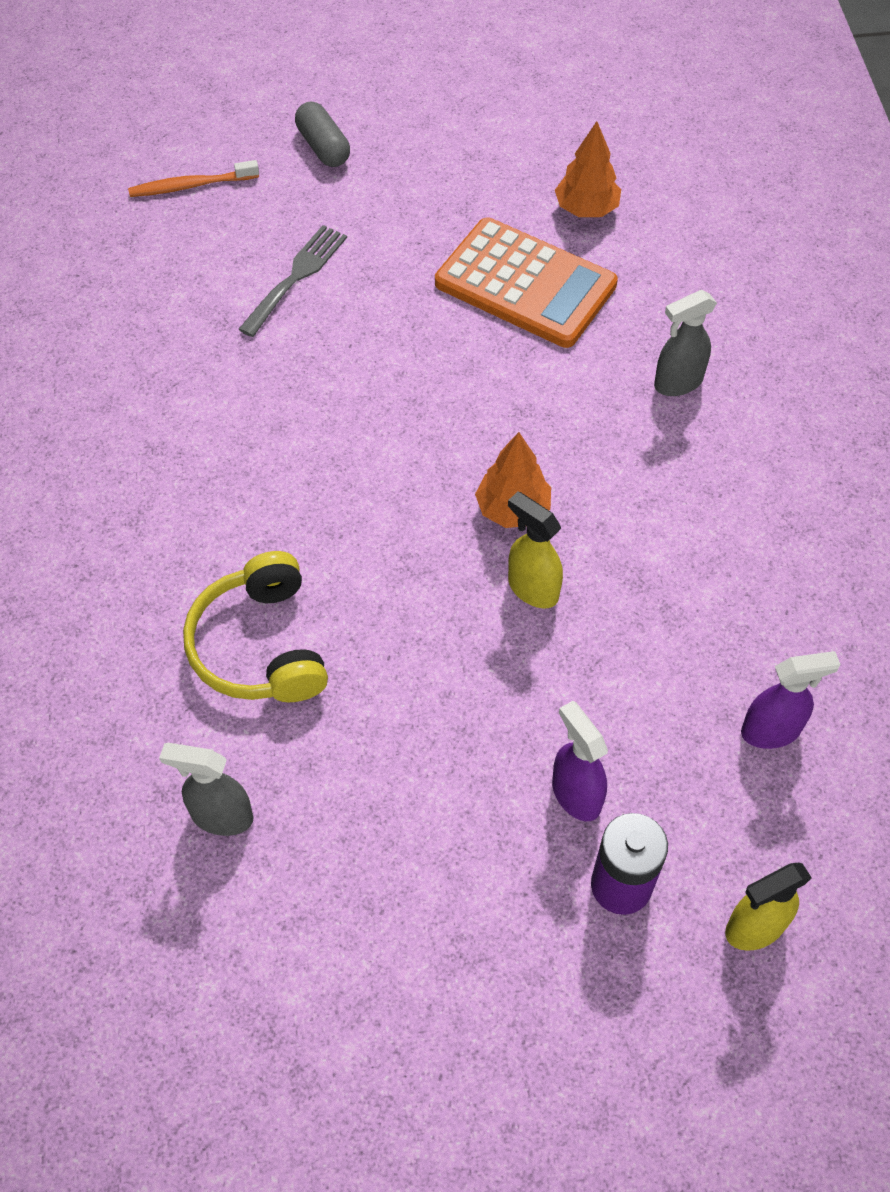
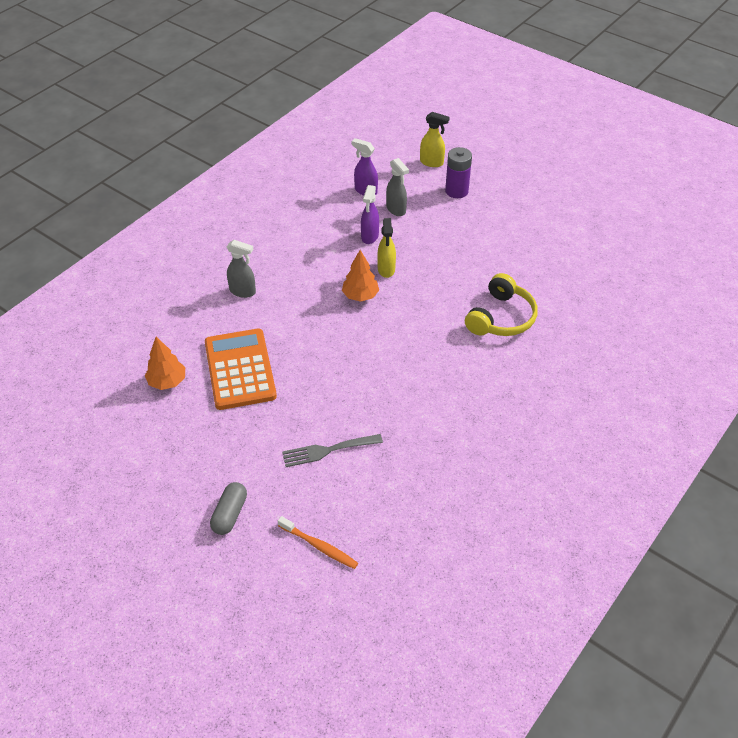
camera: 135 degrees left, 10 degrees down
(221, 816) = (563, 281): grey spray bottle -> grey spray bottle (396, 209)
(575, 794) = (443, 215): purple spray bottle -> purple spray bottle (369, 236)

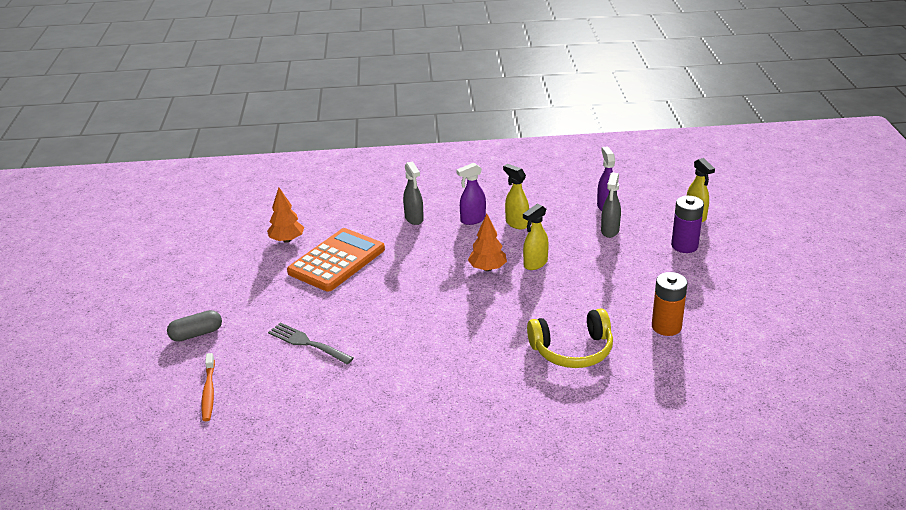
camera: 50 degrees right, 15 degrees down
(325, 245) = (516, 223): none -> yellow spray bottle
(369, 236) = (558, 236): purple spray bottle -> purple spray bottle (472, 220)
(527, 260) = (666, 327): none -> orange battery

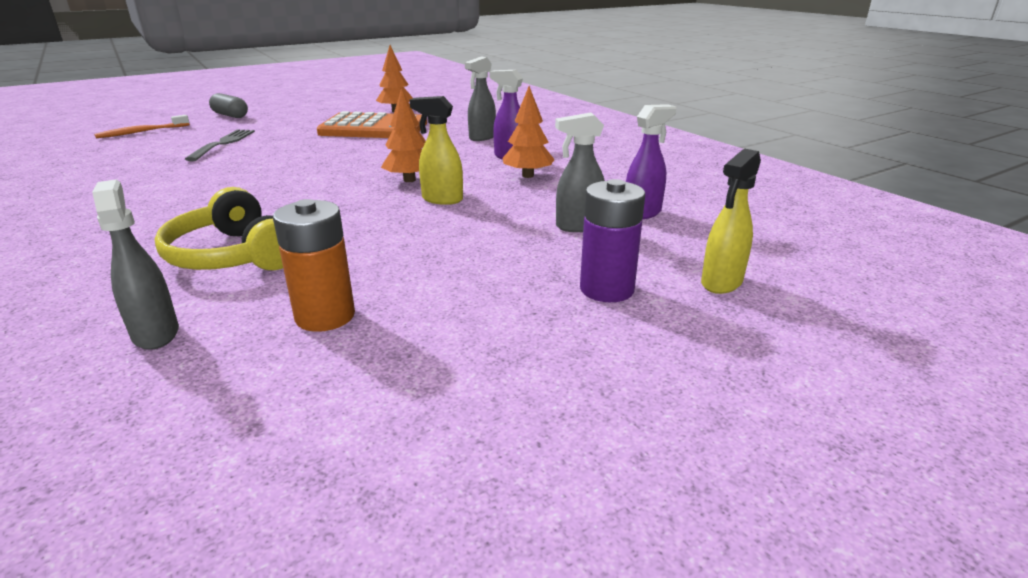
camera: 60 degrees right, 5 degrees down
(516, 223) = (528, 175): yellow spray bottle -> orange tree
(656, 378) = (156, 333): none -> grey spray bottle

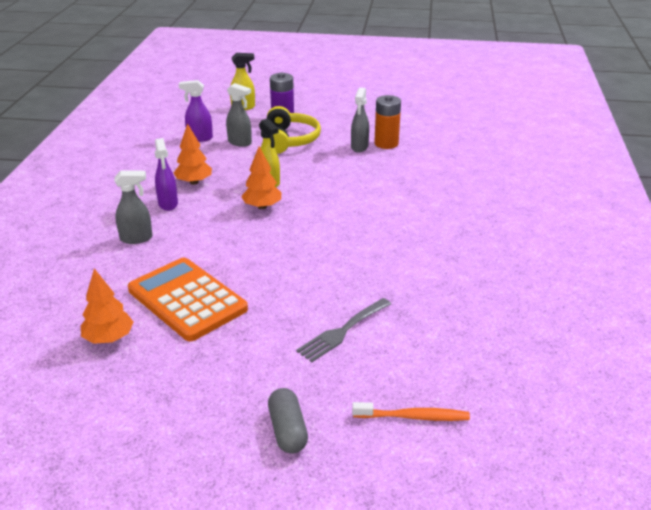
camera: 140 degrees left, 5 degrees up
(156, 333) = (447, 158): grey spray bottle -> grey spray bottle (359, 147)
(233, 255) = (404, 184): yellow headphones -> yellow headphones (290, 140)

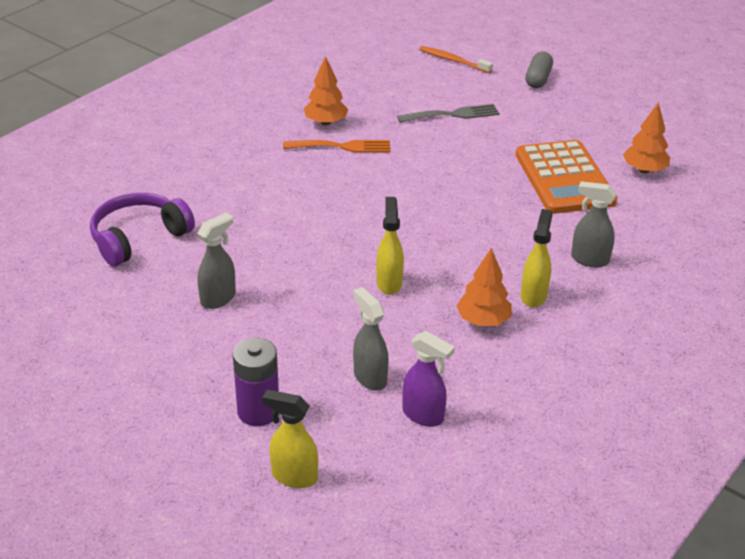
camera: 150 degrees left, 5 degrees up
(168, 204) = (533, 296): purple spray bottle -> yellow spray bottle
(262, 206) = (425, 250): orange tree -> orange tree (325, 122)
(290, 140) = (295, 352): yellow headphones -> none
(386, 143) = (177, 291): orange battery -> none
(404, 259) = (342, 147): none -> orange fork
(447, 157) = (138, 238): none -> purple headphones

